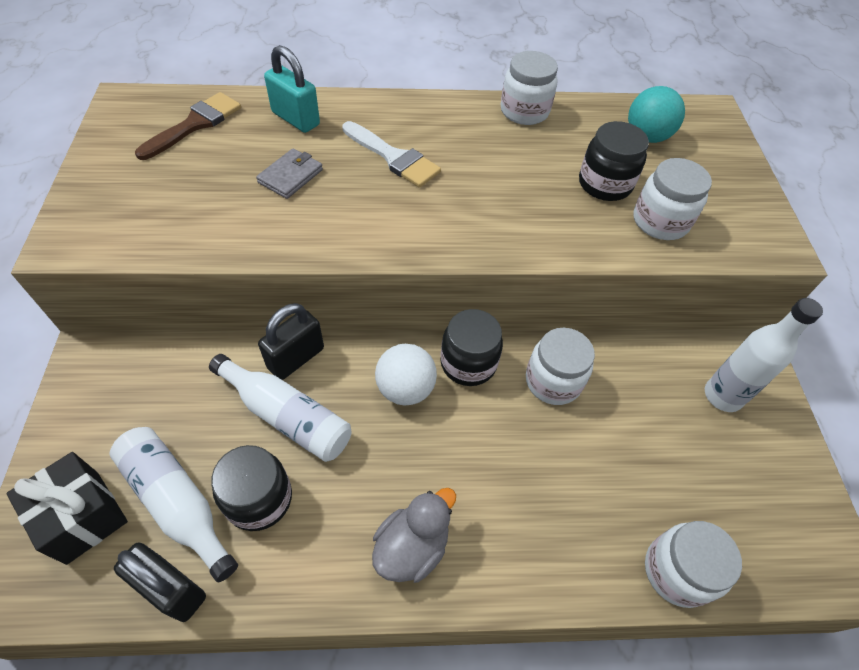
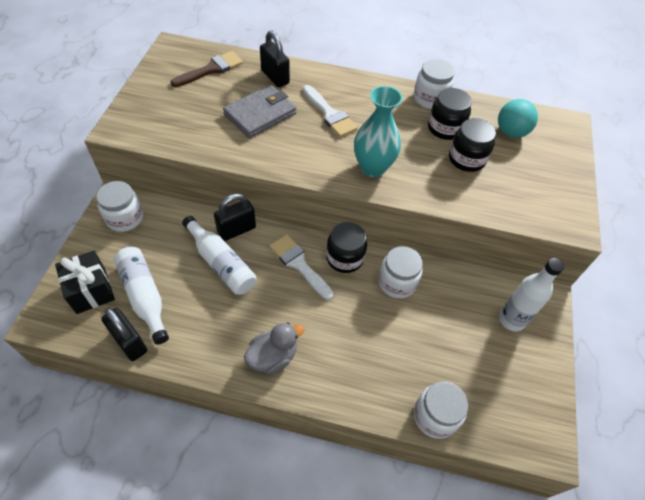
camera: 15 degrees right, 0 degrees up
(259, 499) = (191, 306): black jar -> black jar (445, 128)
(290, 176) = (260, 114): grey wallet -> grey wallet, size x1.69
(296, 119) = (275, 77): turquoise padlock -> black padlock
(405, 389) = (299, 264): white ball -> white brush
(482, 222) = (372, 167): none -> turquoise vase
(660, 221) = (495, 192): white jar -> white jar (125, 218)

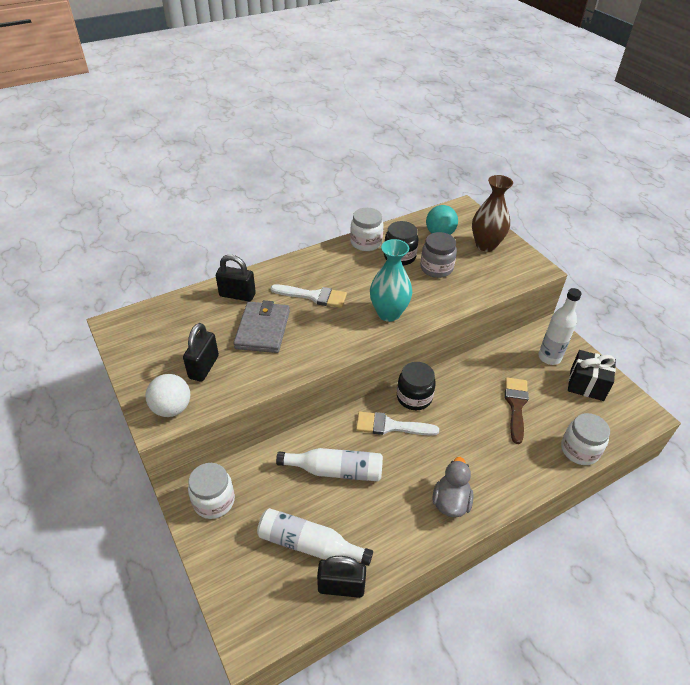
camera: 40 degrees left, 10 degrees down
(91, 290) = (259, 579): black gift -> black gift (586, 384)
(136, 126) = (172, 408): none -> white ball
(211, 69) = (177, 321): brown brush -> brown brush (516, 405)
(236, 230) = (316, 438): black padlock -> black padlock (203, 367)
(397, 282) = (464, 387): white jar -> none
(466, 159) = (436, 268): black jar -> grey jar
(545, 170) = (486, 245): none -> brown vase

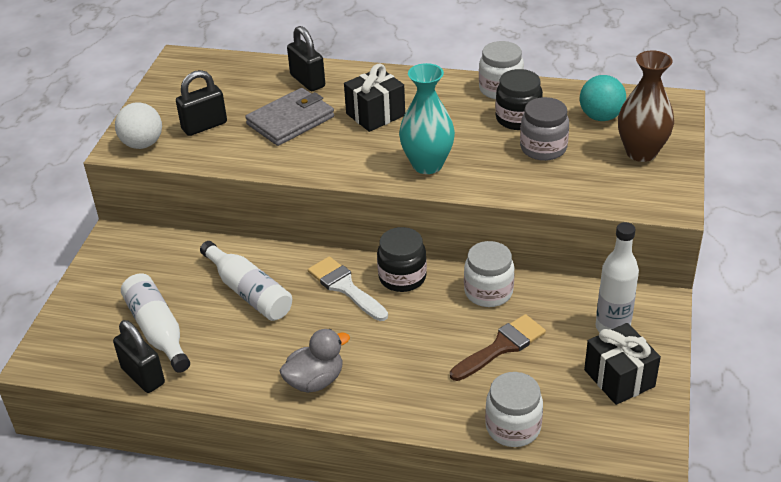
camera: 45 degrees right, 5 degrees down
(214, 501) = (128, 254): white jar -> white jar (488, 292)
(313, 296) = (375, 114): white brush -> black gift

